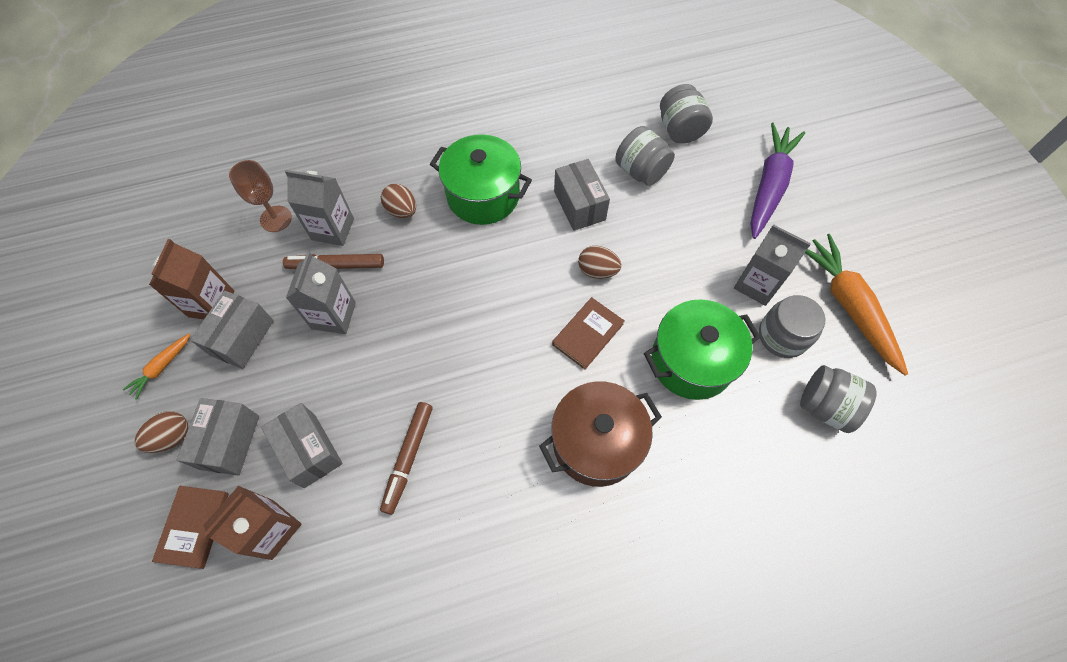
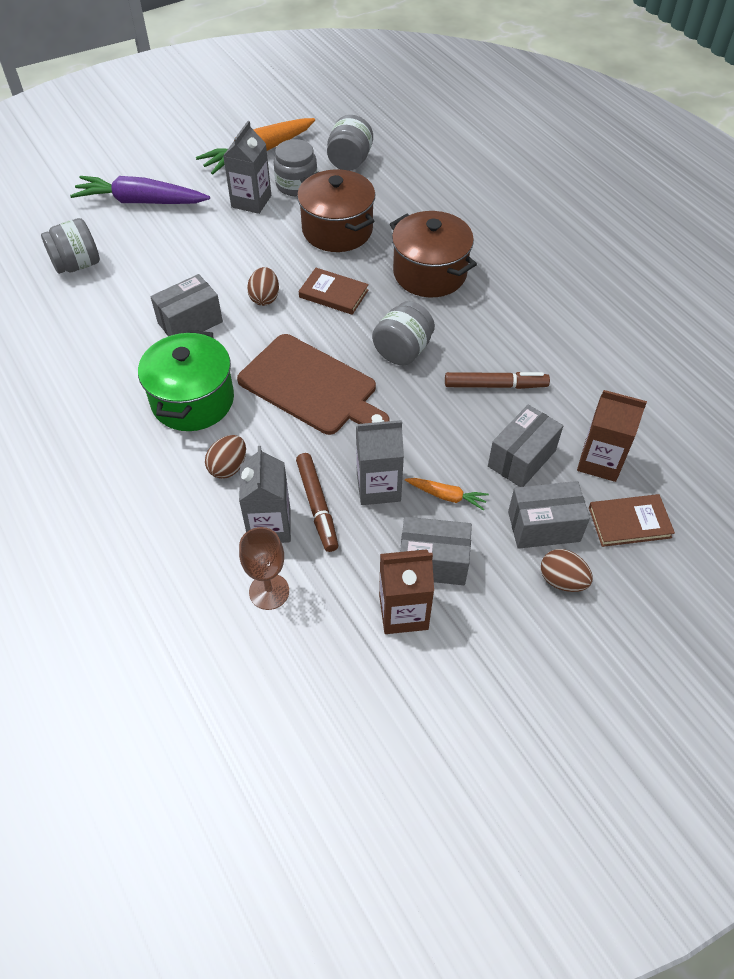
camera: 105 degrees left, 10 degrees down
(162, 367) = (496, 627): orange carrot -> orange carrot (446, 496)
(467, 287) = (311, 386): none -> brown cutting board
(641, 171) = (137, 285): grey jar -> grey jar (403, 350)
(691, 361) = (337, 230): green pot -> brown pot

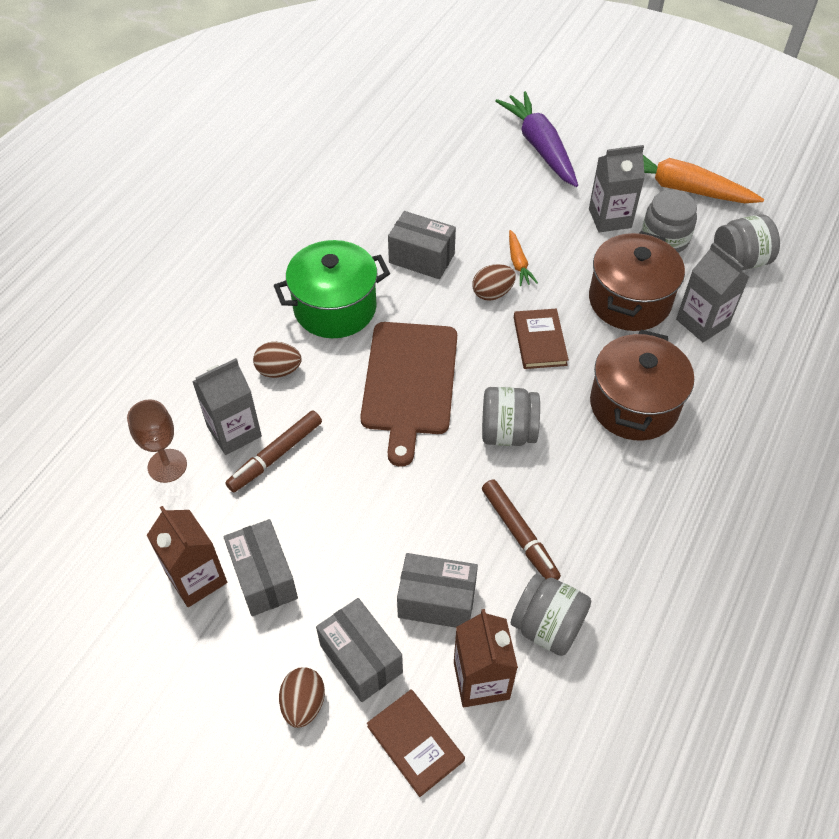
camera: 60 degrees right, 0 degrees up
(77, 265) = (430, 151): grey jar -> grey jar (547, 626)
(378, 487) = (324, 492): grey carton -> grey carton (702, 322)
(446, 496) = (348, 554): orange carrot -> orange carrot (518, 263)

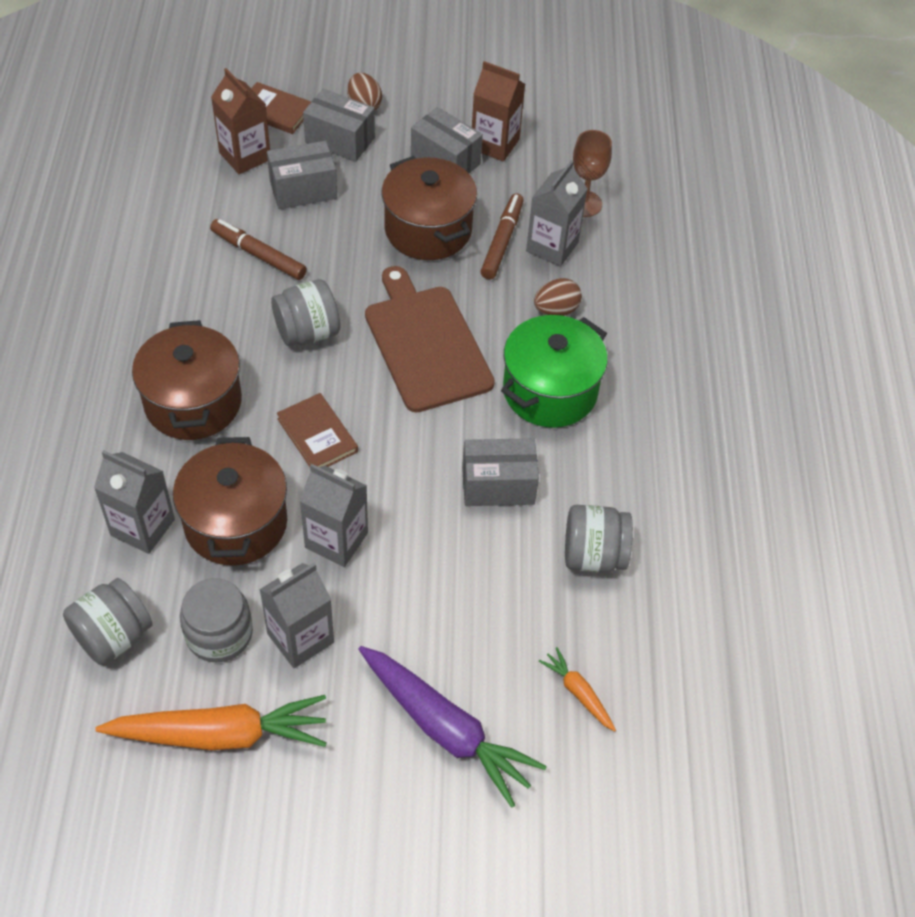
camera: 150 degrees right, 0 degrees up
(336, 497) = (428, 230): none -> brown pot
(492, 293) = (395, 472): brown egg -> none
(518, 263) = (385, 523): orange carrot -> orange carrot (578, 693)
(547, 626) = (208, 202): grey jar -> grey jar (593, 555)
(559, 264) = (336, 540): none -> grey carton

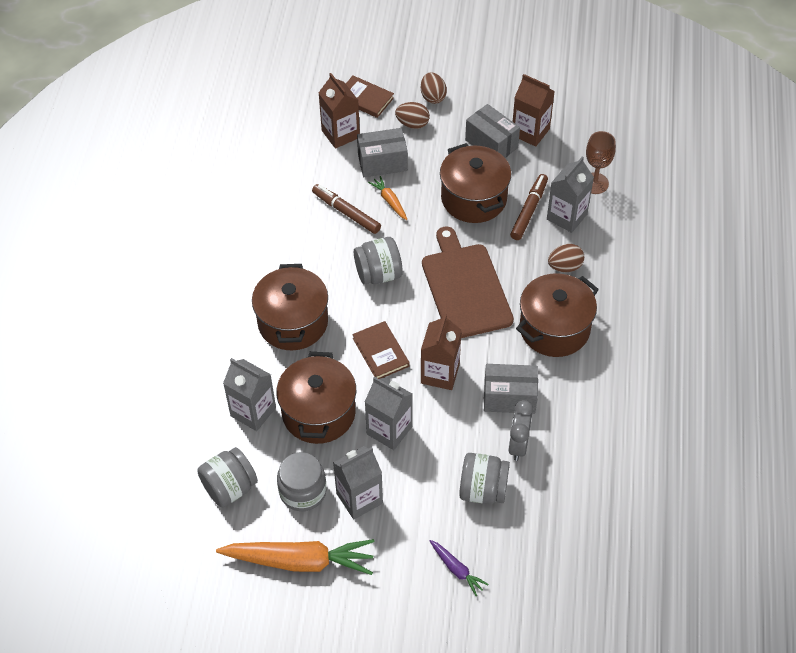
camera: 10 degrees right, 0 degrees up
(340, 140) = (412, 124): grey box -> brown egg
(400, 459) = (440, 373): none -> brown carton
(445, 728) = (456, 569): purple carrot -> purple carrot, size x0.47
(516, 548) = (518, 445): none -> grey clock
(550, 391) = (554, 329): green pot -> brown pot
(578, 693) = (553, 552): orange carrot -> orange carrot (390, 201)
(593, 555) = (574, 454): grey jar -> grey jar (483, 490)

